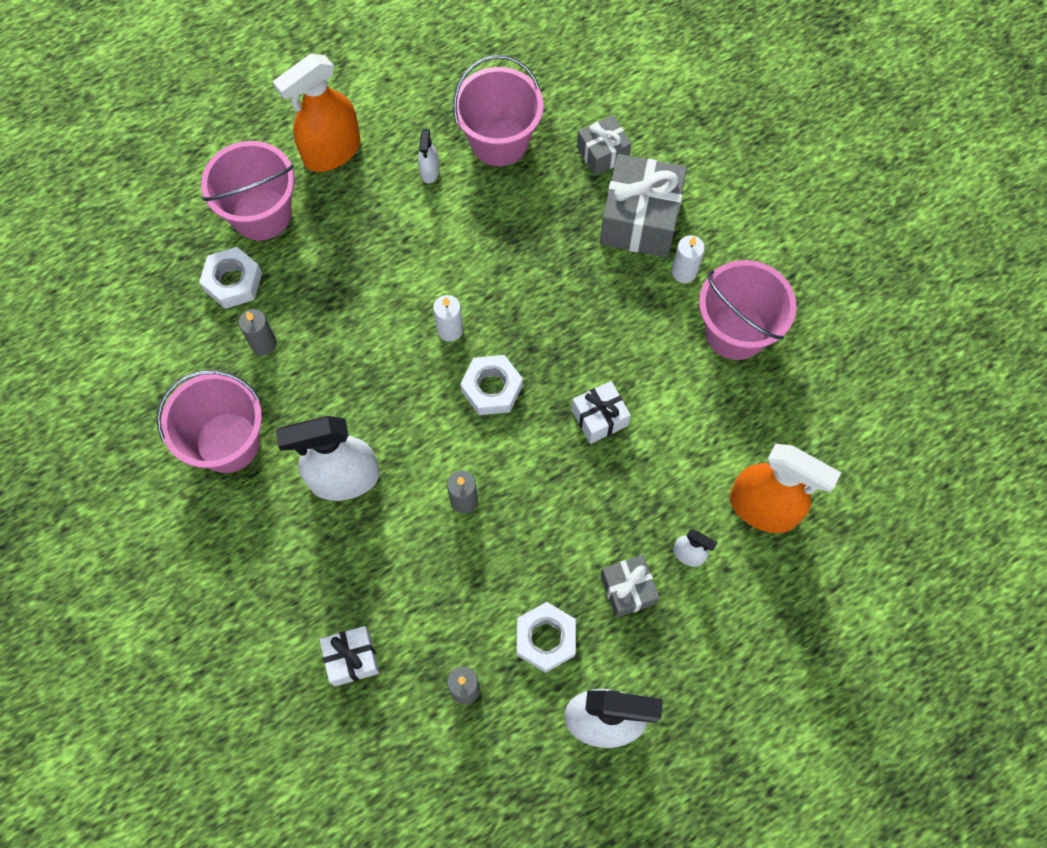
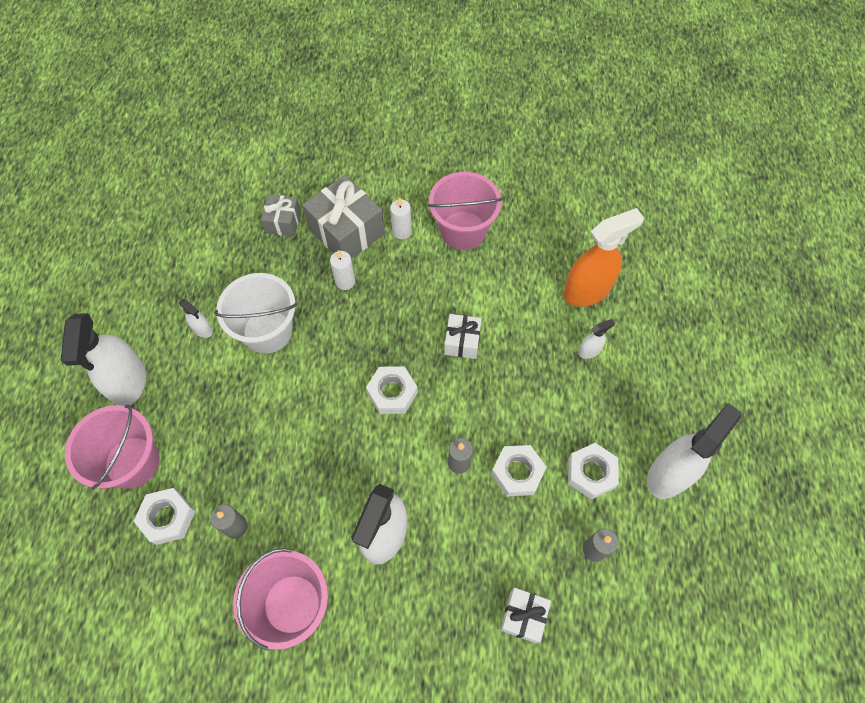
camera: 55 degrees left, 5 degrees down
(331, 152) = (129, 382): orange spray bottle -> white spray bottle
(450, 330) = (329, 392): white candle -> white candle (345, 281)
(471, 229) = (267, 331): none -> white bucket
(493, 564) = (517, 473): none -> white nut
(499, 141) = (220, 273): pink bucket -> none
(628, 590) = (589, 401): grey gift -> none

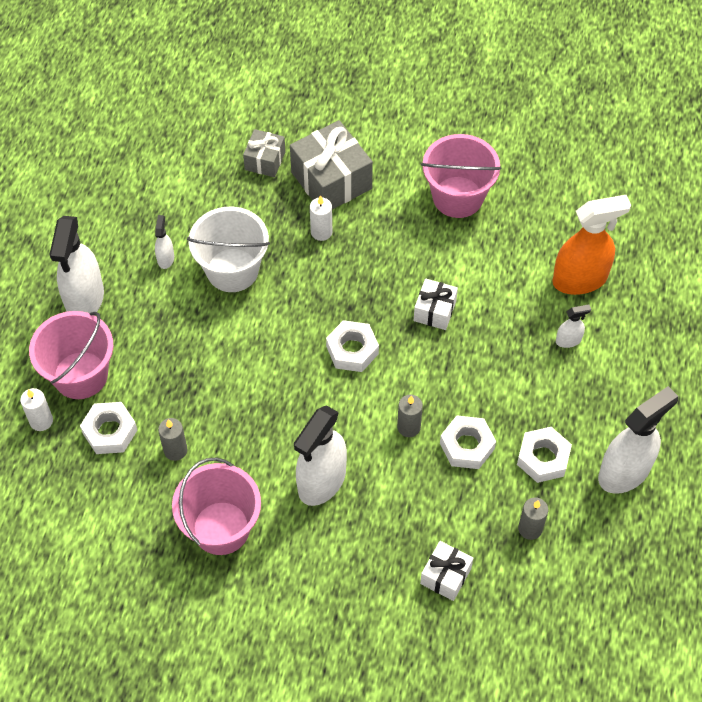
camera: 10 degrees right, 5 degrees down
(202, 329) = (165, 258): white spray bottle -> white spray bottle turned 135 degrees counterclockwise
(402, 231) = (391, 189): white candle -> white candle (41, 421)

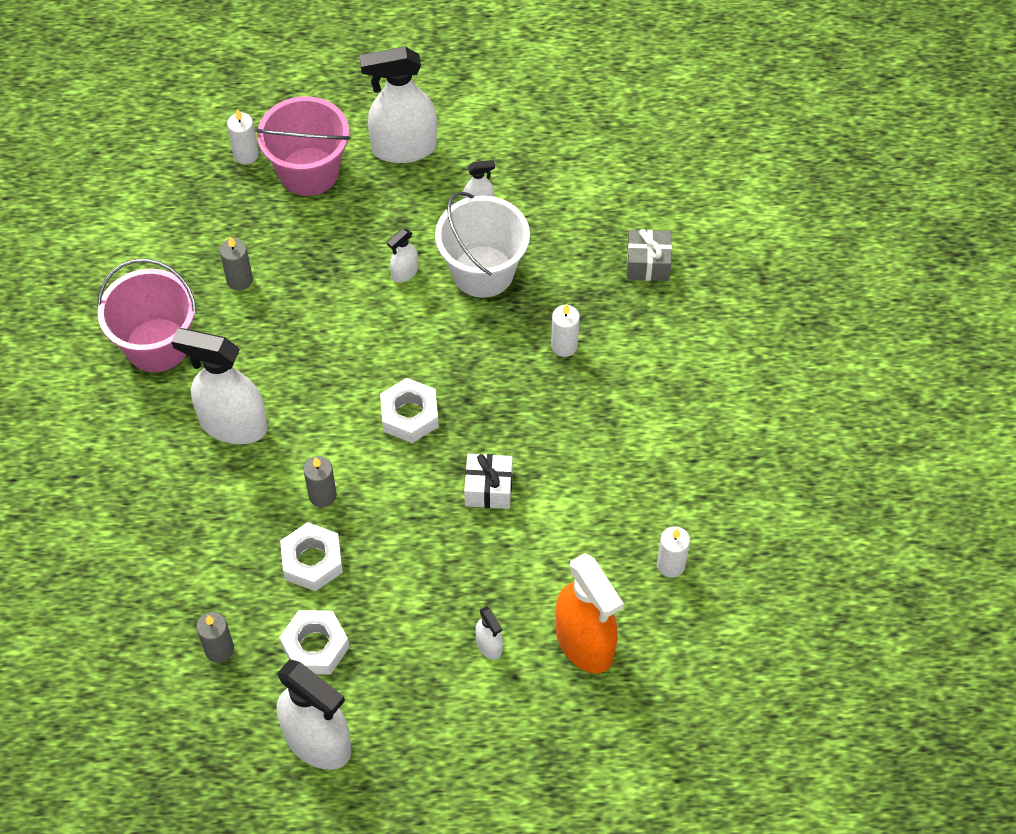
camera: 75 degrees right, 0 degrees up
(110, 432) = (248, 216): white nut -> none
(213, 325) = (404, 272): none -> white spray bottle
(331, 180) = (643, 338): grey gift -> none
(445, 576) = (142, 573): white gift -> none
(457, 197) = (666, 479): pink bucket -> none
(529, 212) = (670, 565): none -> white candle

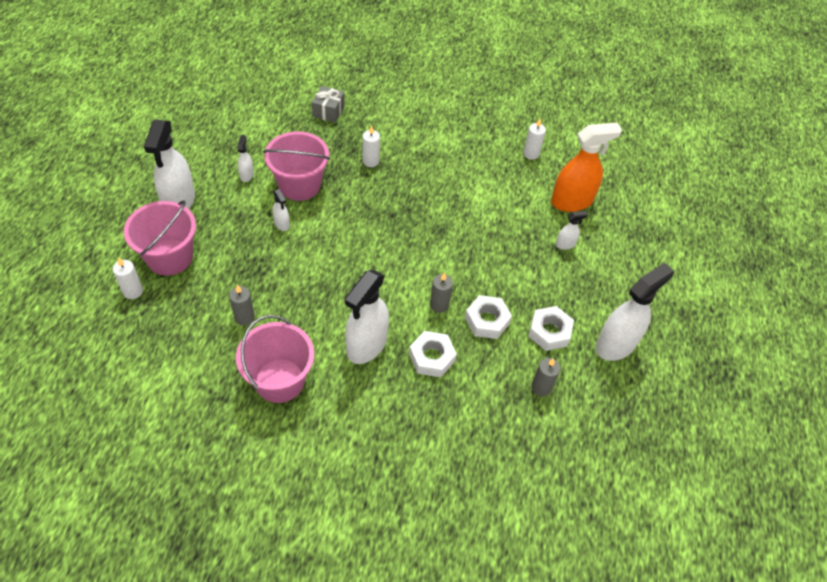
camera: 80 degrees left, 5 degrees down
(409, 415) = (393, 246): white nut -> white nut (432, 357)
(483, 271) = (299, 185): white bucket -> pink bucket
(488, 489) = (459, 220): white gift -> none

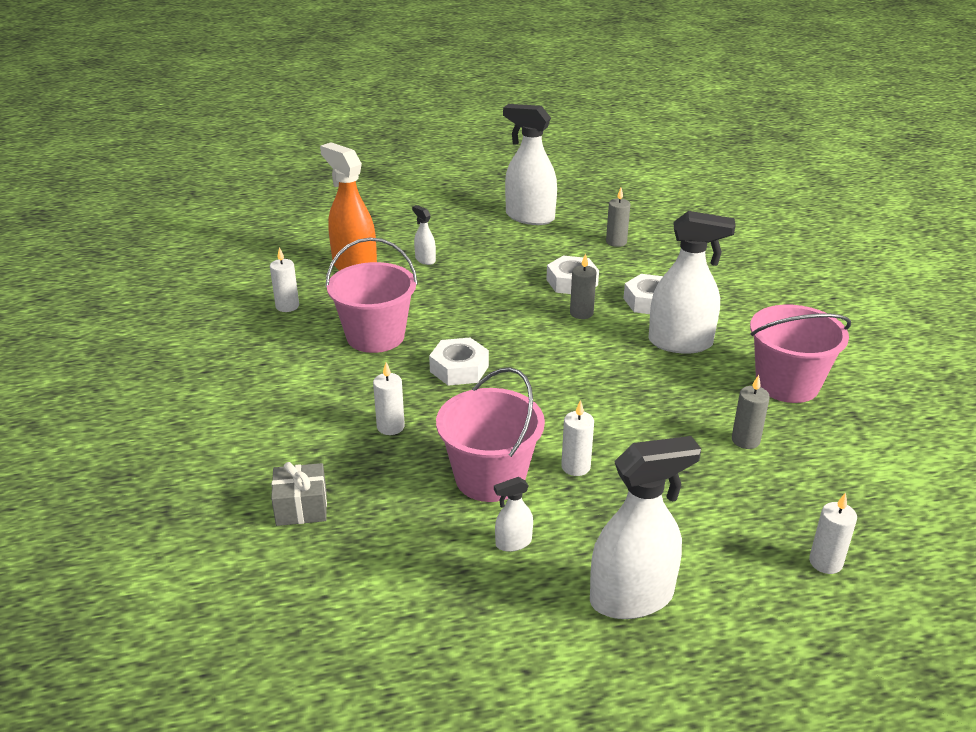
camera: 110 degrees left, 20 degrees down
(169, 257) = (736, 553): pink bucket -> pink bucket (375, 336)
(282, 224) = (575, 467): white spray bottle -> white candle
(549, 332) = (550, 249): white nut -> white nut (459, 369)

